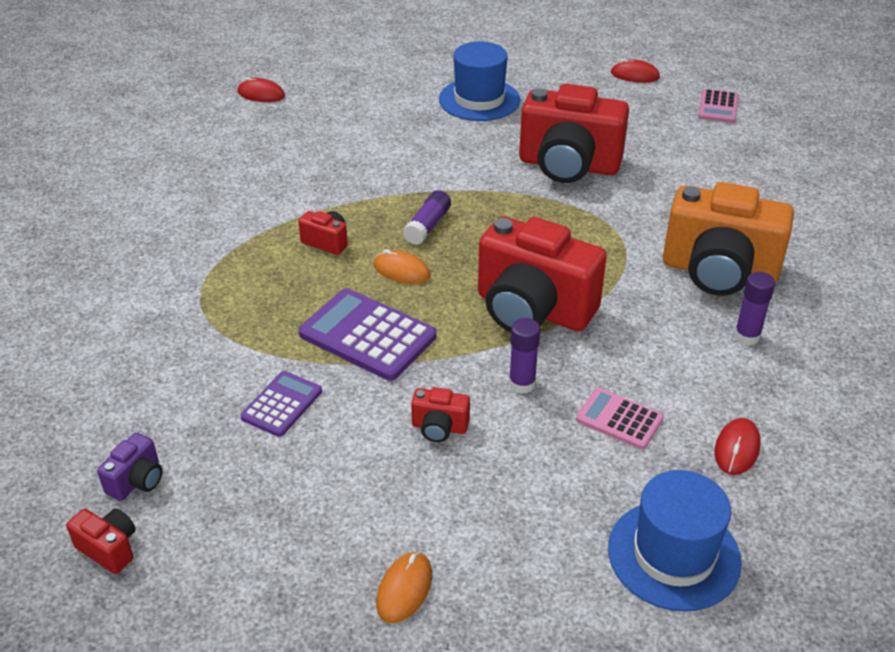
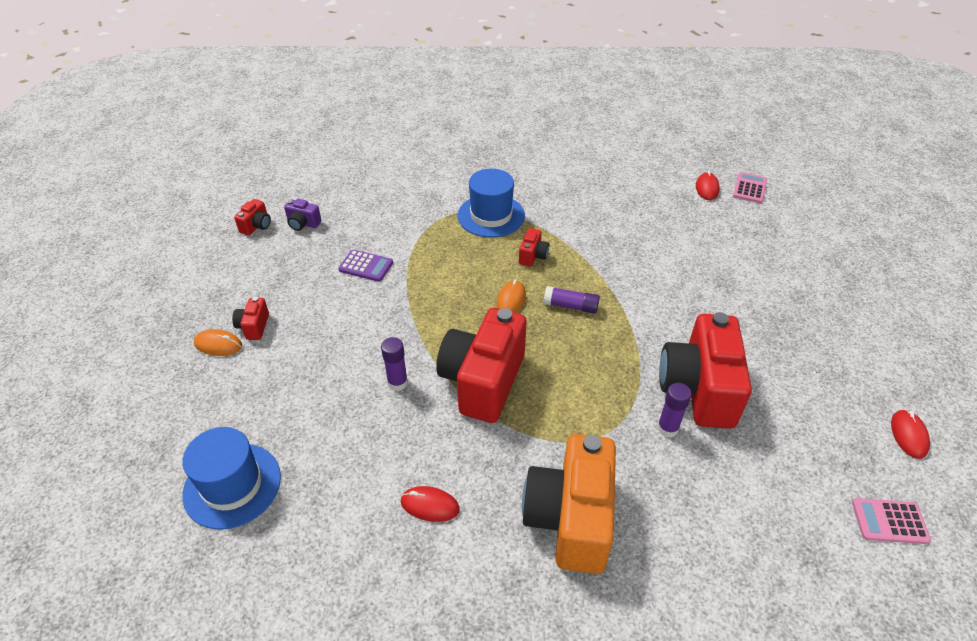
camera: 80 degrees right, 5 degrees up
(367, 335) = (436, 293): purple calculator -> none
(439, 427) = (350, 342): red camera -> red camera (254, 326)
(479, 100) = (777, 314): blue hat -> blue hat (491, 215)
(619, 419) = (365, 446): pink calculator -> pink calculator (749, 188)
(737, 449) = (337, 529): red mouse -> red mouse (430, 505)
(747, 336) = (479, 541): purple glue stick -> purple glue stick (667, 428)

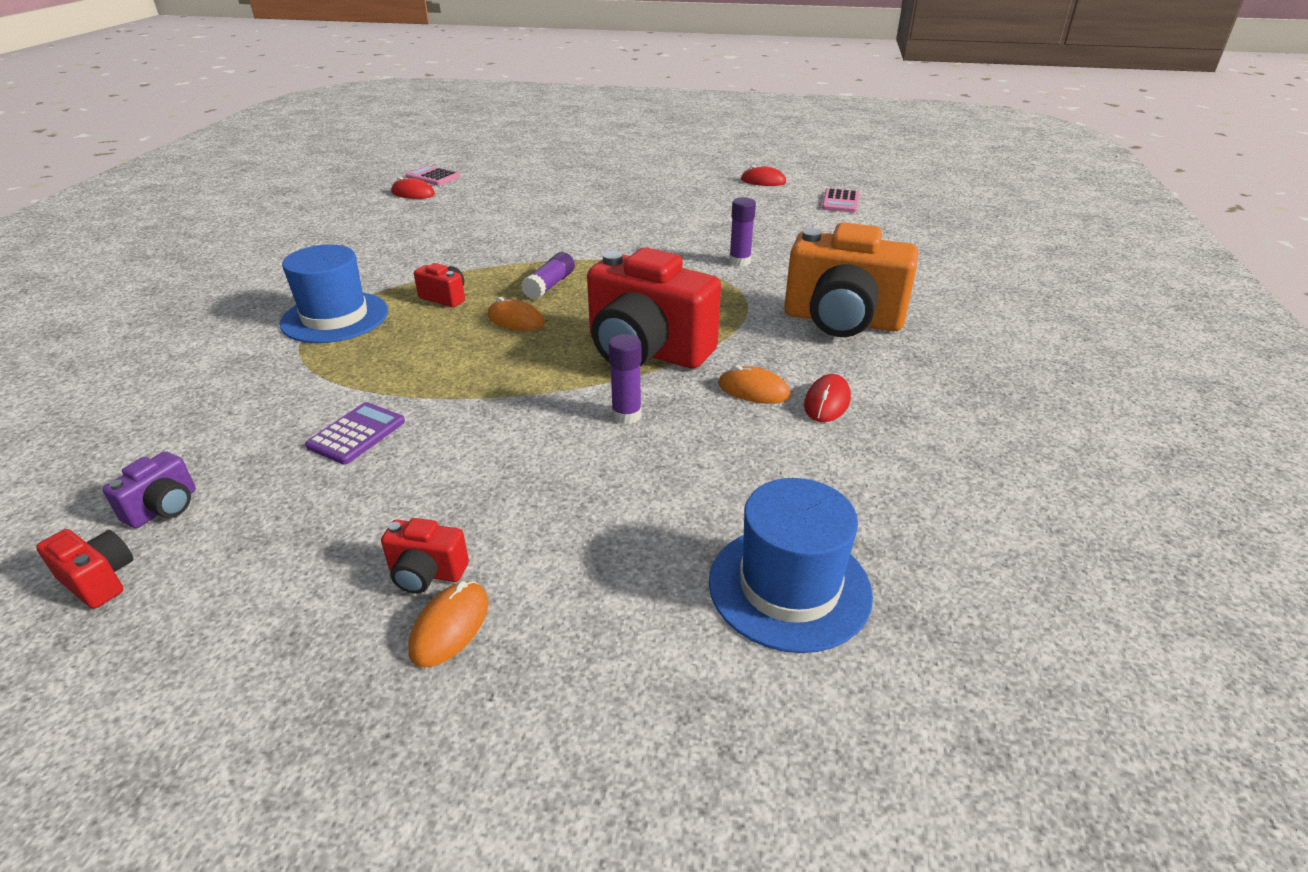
camera: 80 degrees left, 10 degrees down
(439, 454) = (753, 390): none -> orange mouse
(698, 389) = (695, 242): red camera -> none

